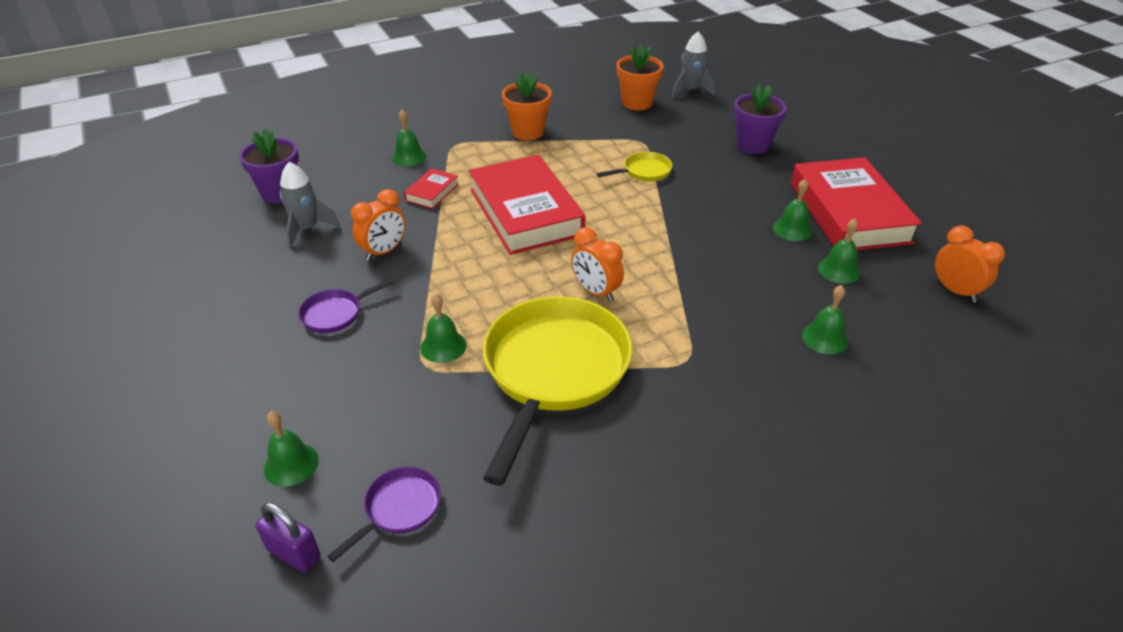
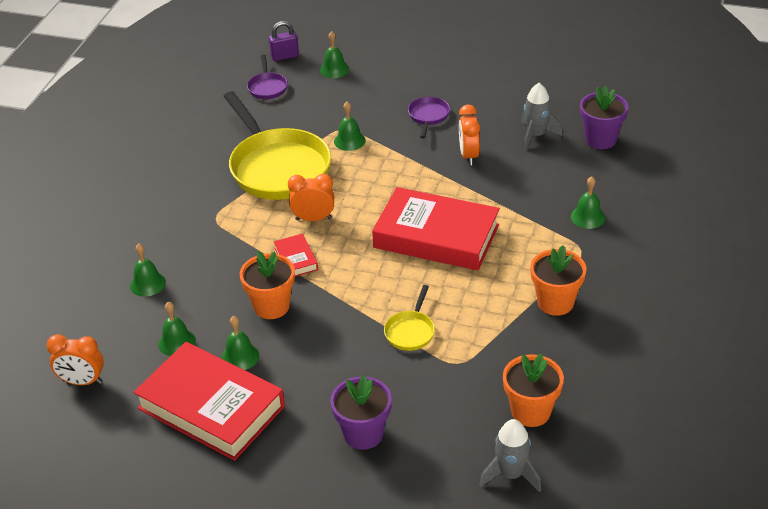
camera: 135 degrees right, 0 degrees up
(432, 192) = (518, 206): red book -> red book (296, 259)
(726, 247) = (271, 306): none -> orange flower pot

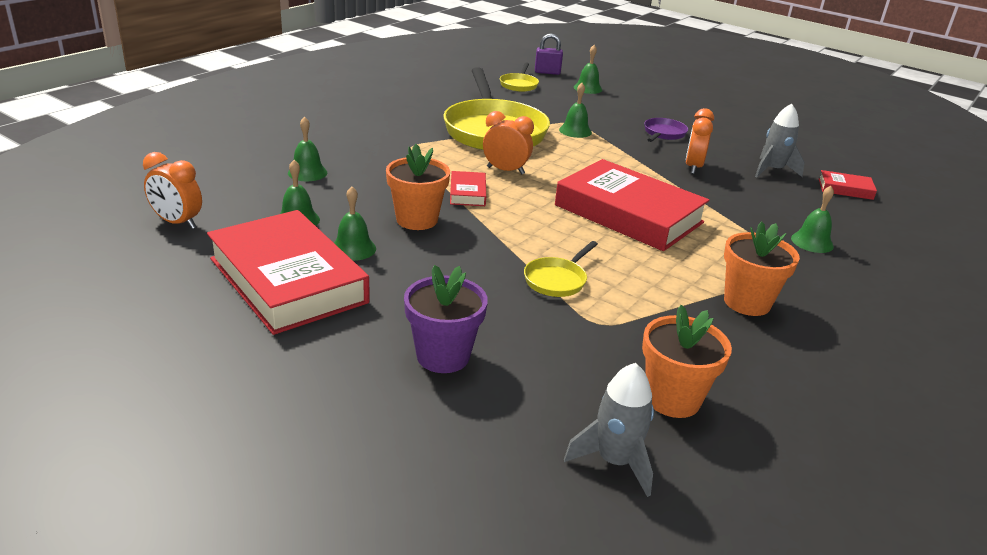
camera: 15 degrees right, 10 degrees down
(267, 87) = (519, 85): purple pan -> yellow pan
(600, 139) = (845, 189): purple flower pot -> red book

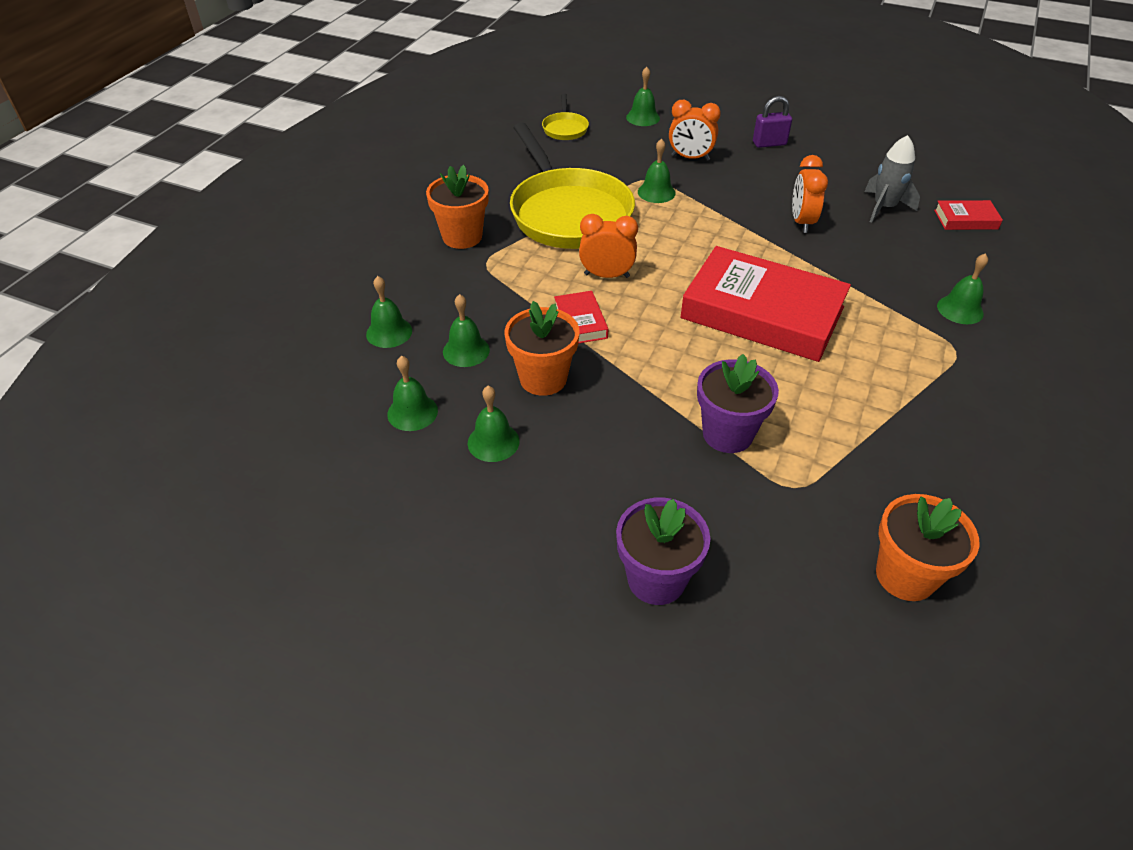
camera: 10 degrees left, 15 degrees up
(177, 223) = (278, 451): orange clock -> orange clock (690, 158)
(288, 280) = (444, 510): red book -> none
(363, 193) = (466, 350): none -> green bell
(547, 72) = (588, 100): purple padlock -> purple padlock (769, 143)
(557, 280) = (727, 434): yellow pan -> purple flower pot
(614, 461) = (882, 678): grey rocket -> none
(663, 134) = (751, 175): purple pan -> none
(747, 302) = (927, 417): orange flower pot -> orange flower pot (462, 237)

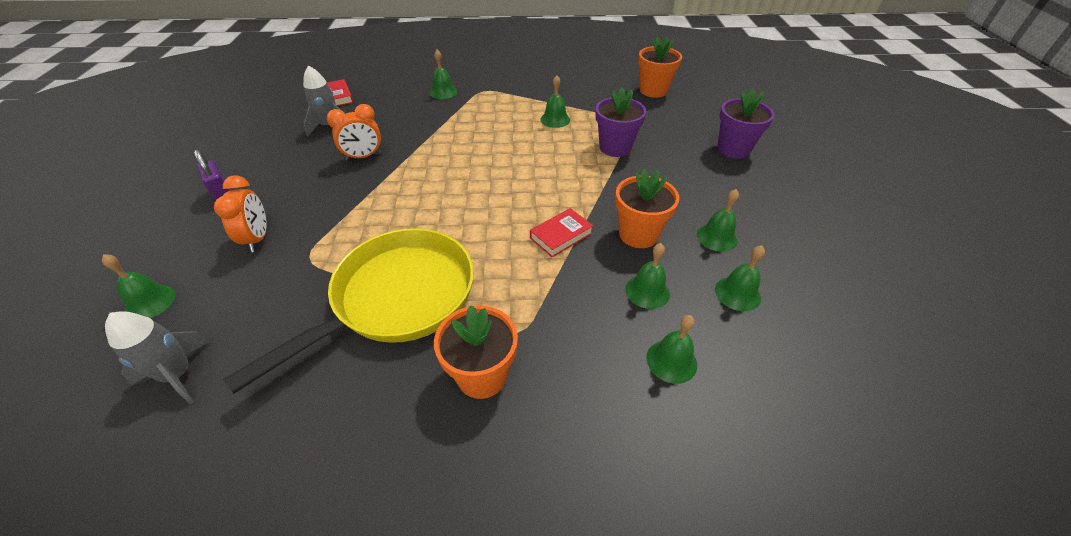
camera: 115 degrees left, 0 degrees up
(565, 128) = (178, 375): yellow pan -> grey rocket
(606, 275) = (490, 239): orange clock -> none
(656, 192) = (336, 245): green bell -> green bell (555, 119)
(762, 313) = (491, 155): red book -> none

